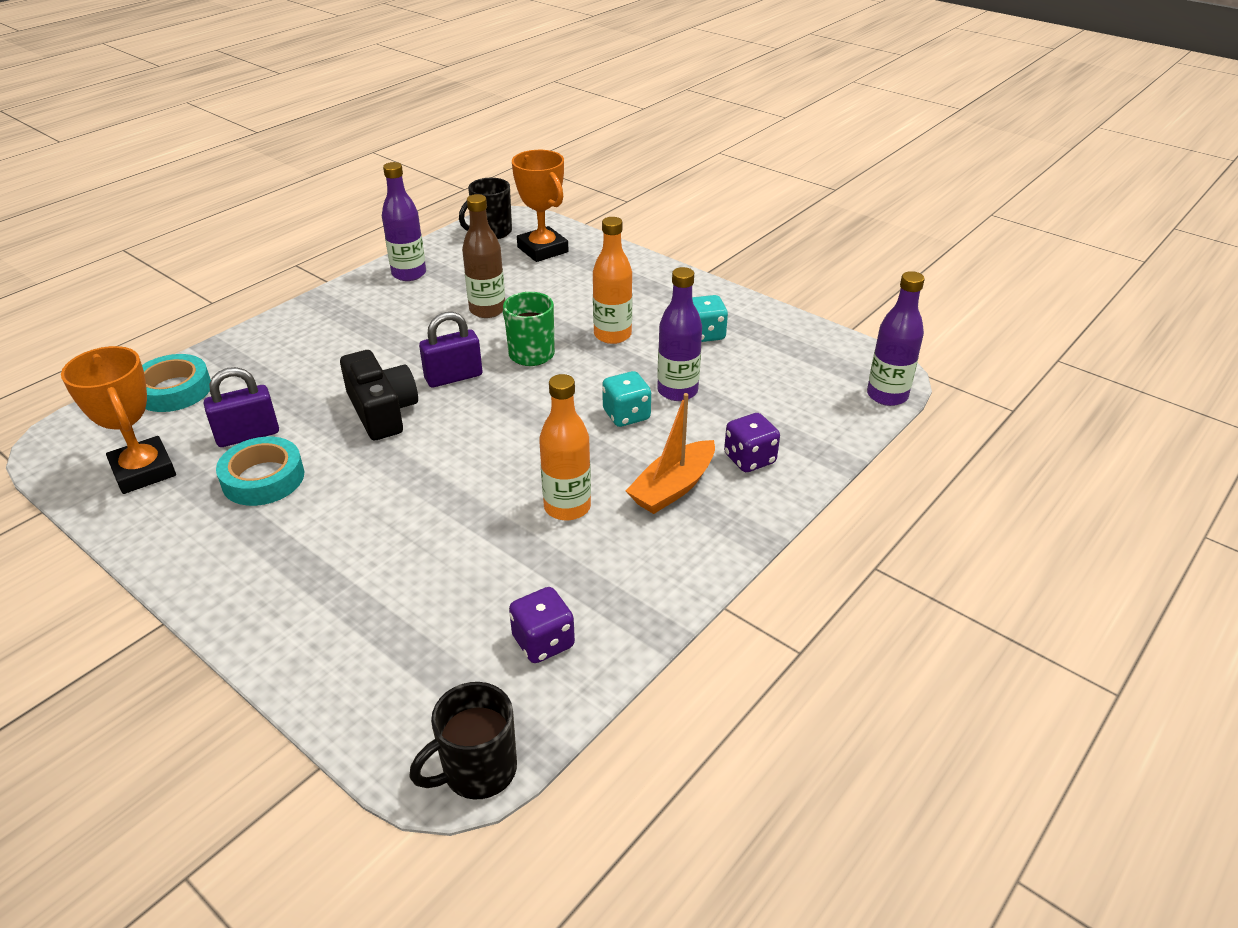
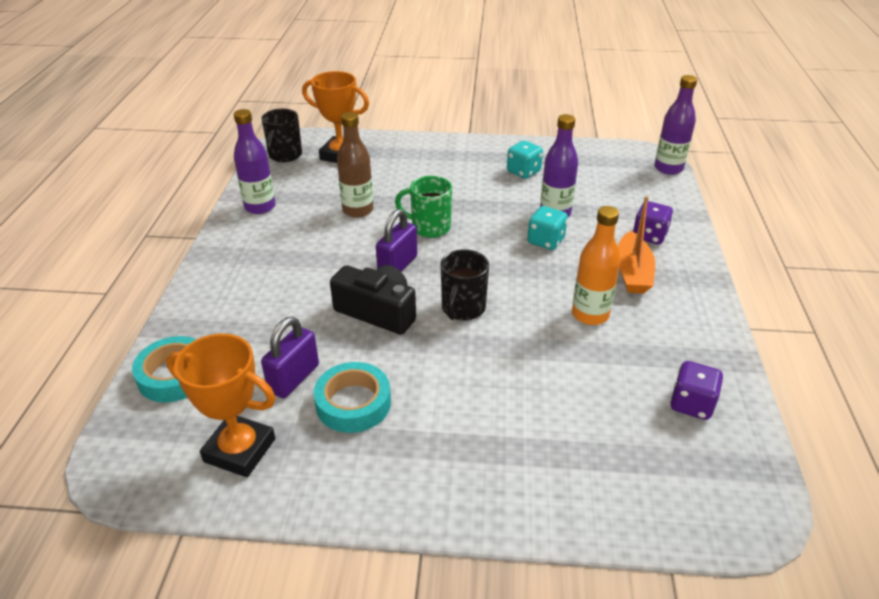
camera: 35 degrees left, 0 degrees up
(477, 771) = (766, 505): black mug -> black mug (463, 309)
(612, 335) = (467, 194): orange bottle -> none

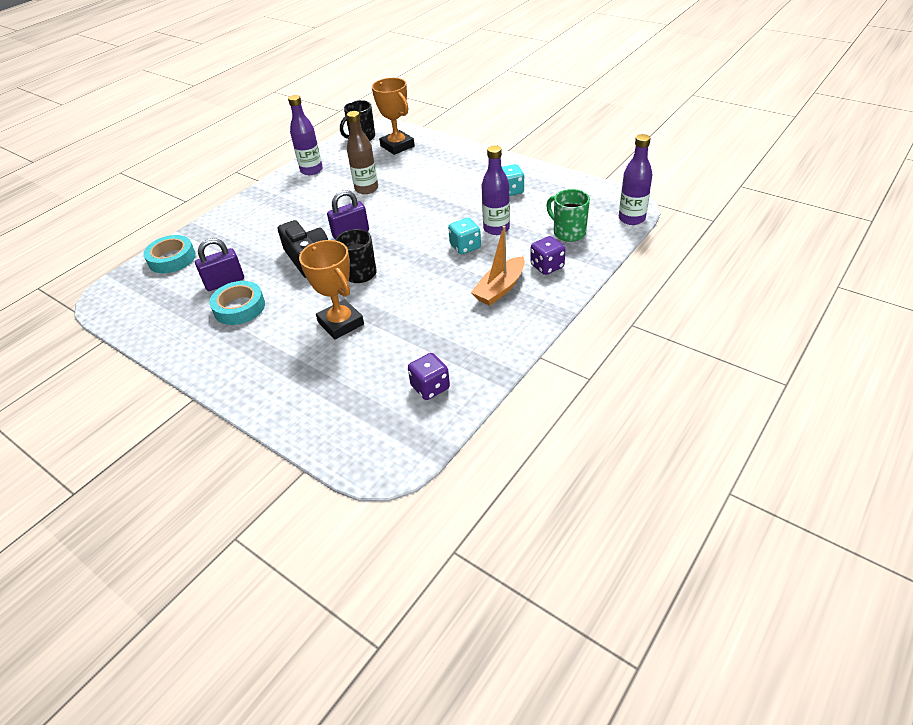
camera: 35 degrees right, 5 degrees up
(240, 450) = (162, 310): orange trophy -> orange trophy (341, 323)
(429, 227) = (398, 214): green mug -> green mug (568, 232)
(590, 314) = (434, 306): orange bottle -> none

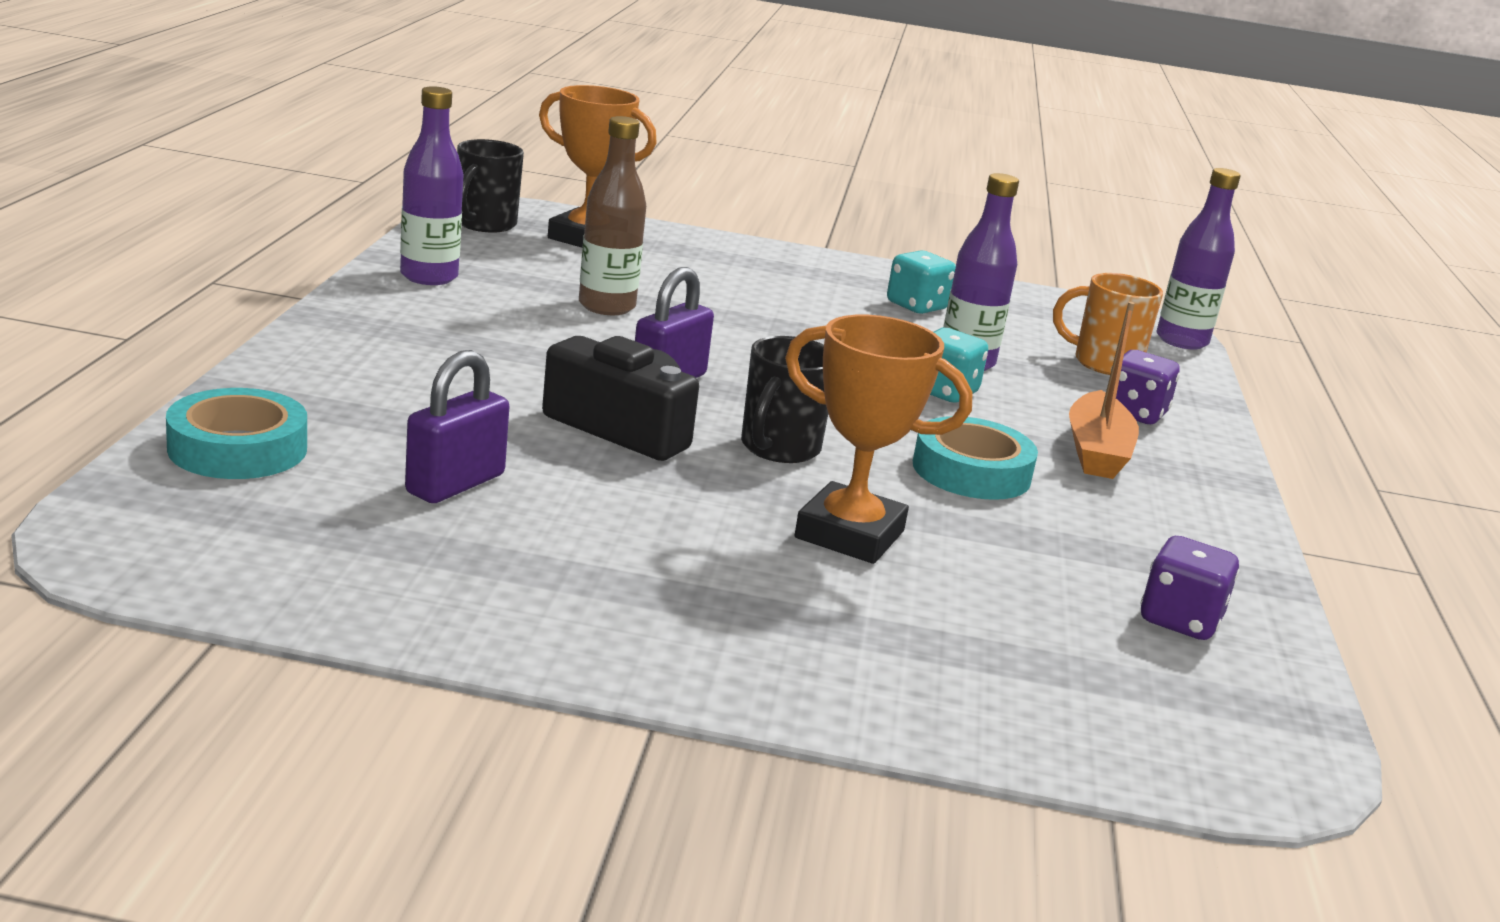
camera: 35 degrees left, 20 degrees down
(239, 307) = (559, 529): turquoise tape -> turquoise tape (971, 471)
(568, 232) = (1104, 363): green mug -> orange mug

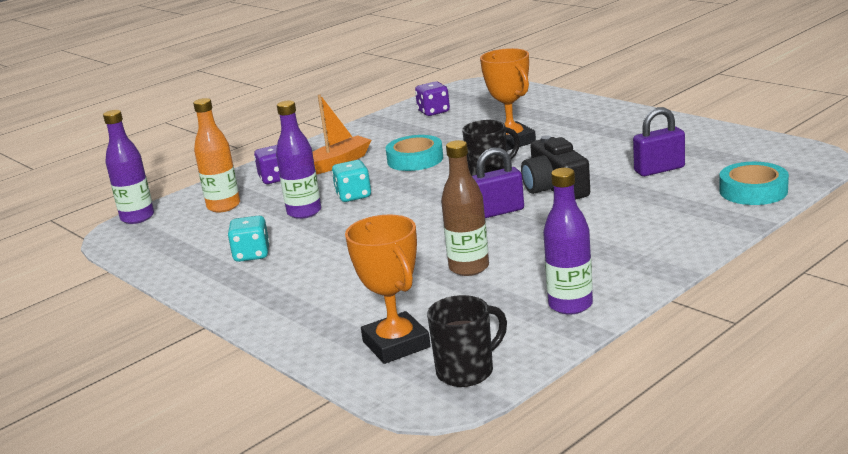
camera: 135 degrees left, 0 degrees up
(1104, 363) = (223, 206): orange mug -> orange bottle

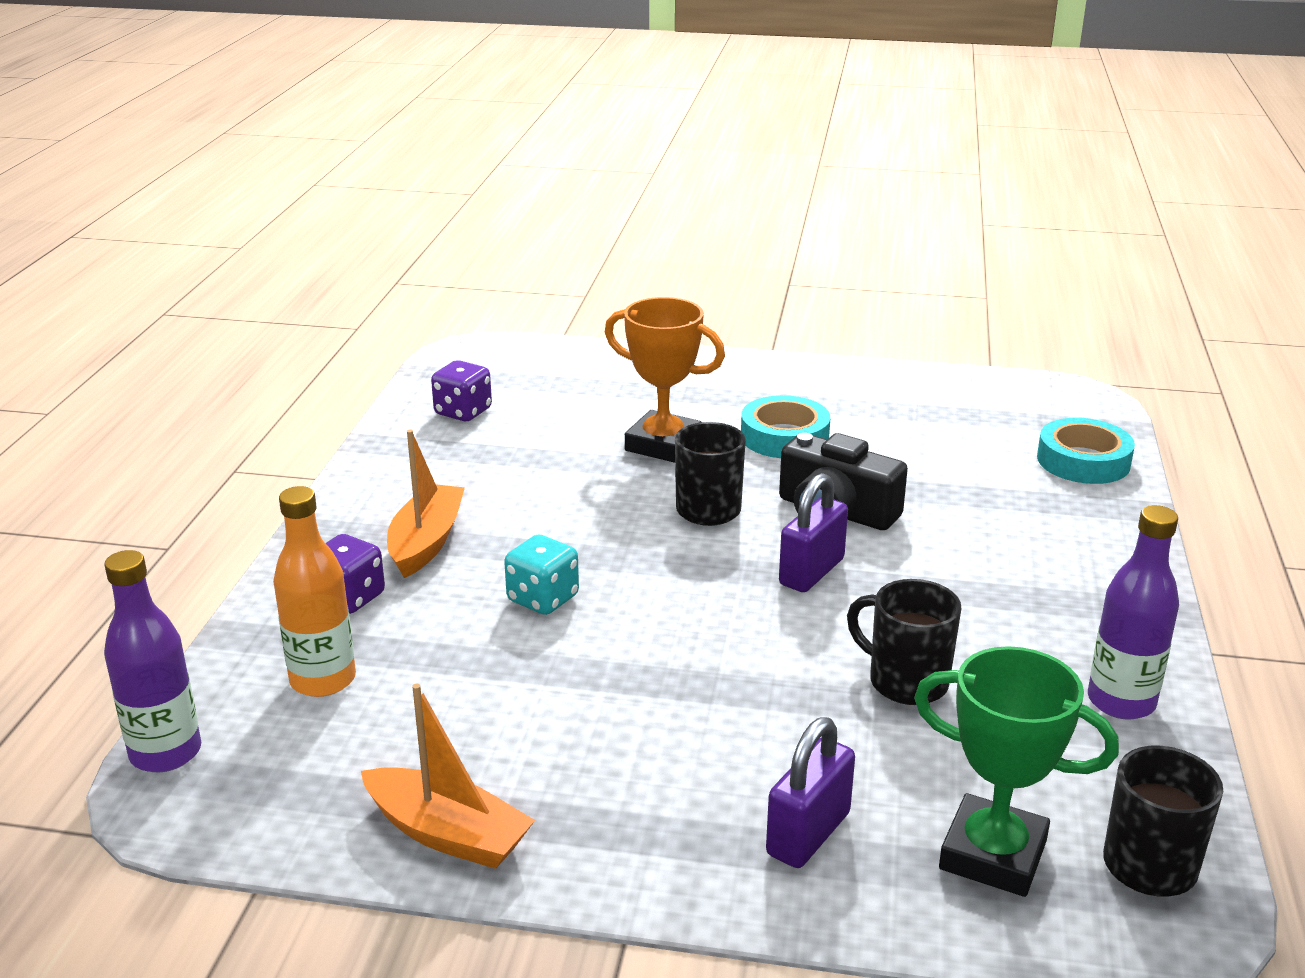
camera: 40 degrees left, 5 degrees up
(192, 270) = (447, 834): none -> orange boat
(252, 255) = (519, 765): turquoise dice -> none
(304, 212) = (498, 652): purple bottle -> none
(396, 344) = (993, 855): orange trophy -> green trophy
(415, 159) = (554, 506): turquoise tape -> turquoise tape (784, 437)
(469, 268) = (905, 682): brown bottle -> black mug
(659, 169) = (930, 451): purple padlock -> purple padlock (808, 834)

